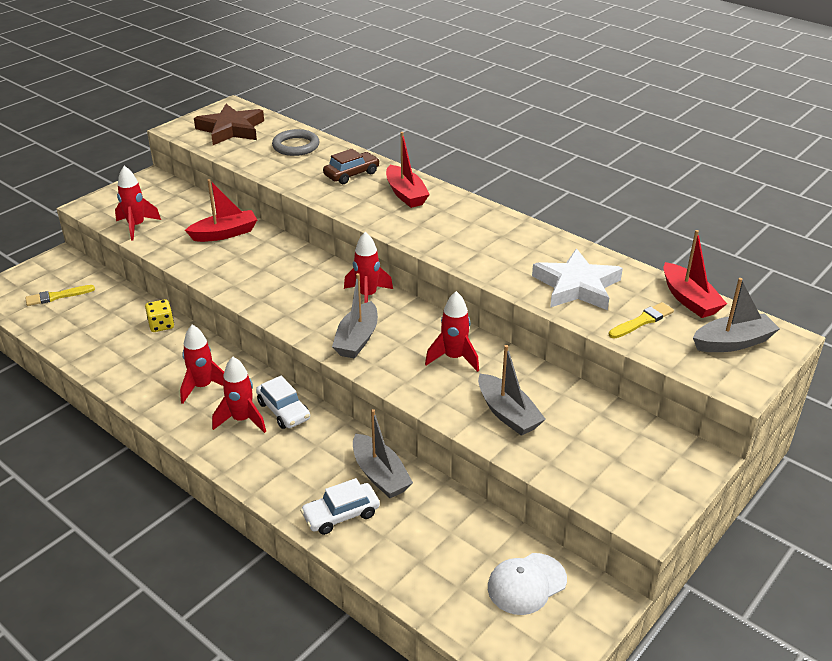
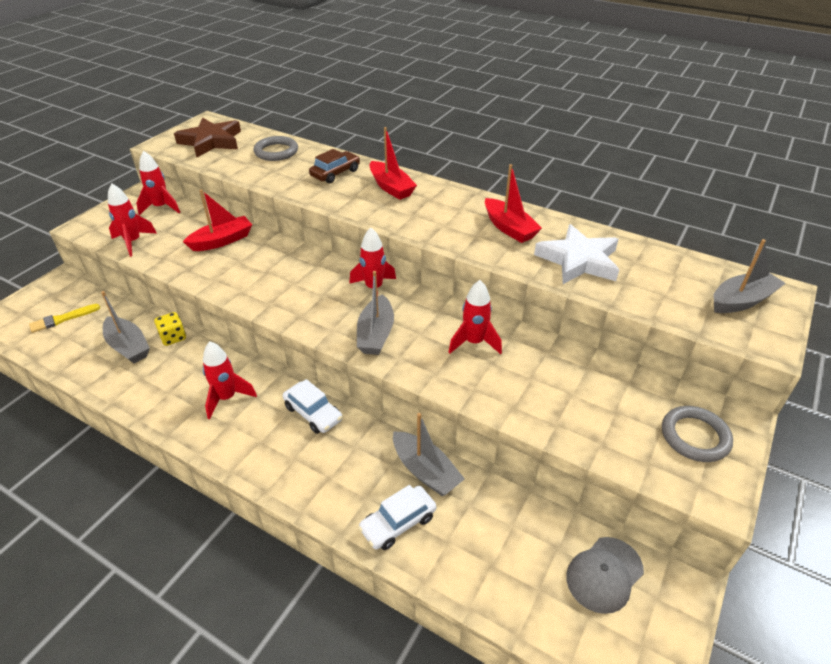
camera: 10 degrees left, 5 degrees up
(242, 420) = (274, 429): red rocket -> red rocket (161, 207)
(508, 414) = (544, 395): grey boat -> grey boat (128, 347)
(526, 584) = (604, 574): white cap -> grey cap
(642, 321) = (652, 288): yellow brush -> none
(647, 468) = (695, 436): none -> grey ring
(689, 299) = (684, 262): red boat -> red boat (509, 228)

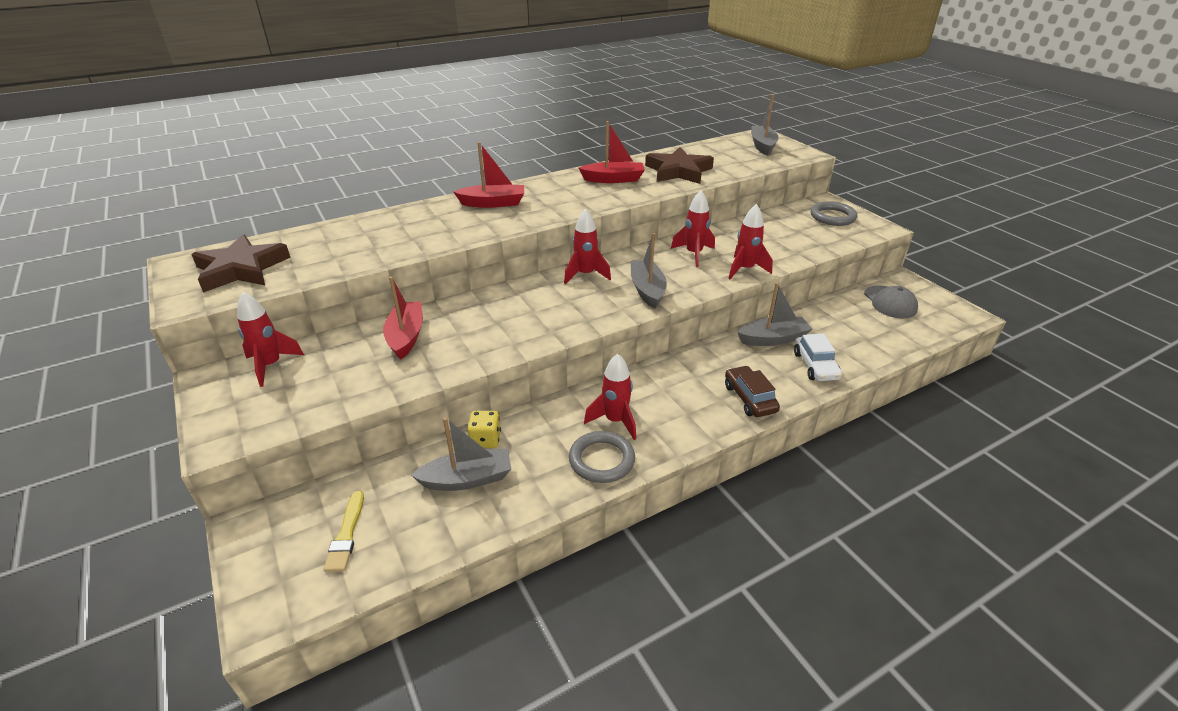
camera: 60 degrees left, 5 degrees down
(133, 242) = (322, 401): red rocket -> red rocket (745, 269)
(276, 152) = (335, 238): grey ring -> grey ring (601, 460)
(313, 413) = (674, 375): white car -> none
(335, 173) = (429, 220): brown car -> brown car (749, 398)
(376, 334) = (647, 290): grey boat -> grey boat turned 135 degrees counterclockwise
(578, 260) = (678, 171): white star -> brown star

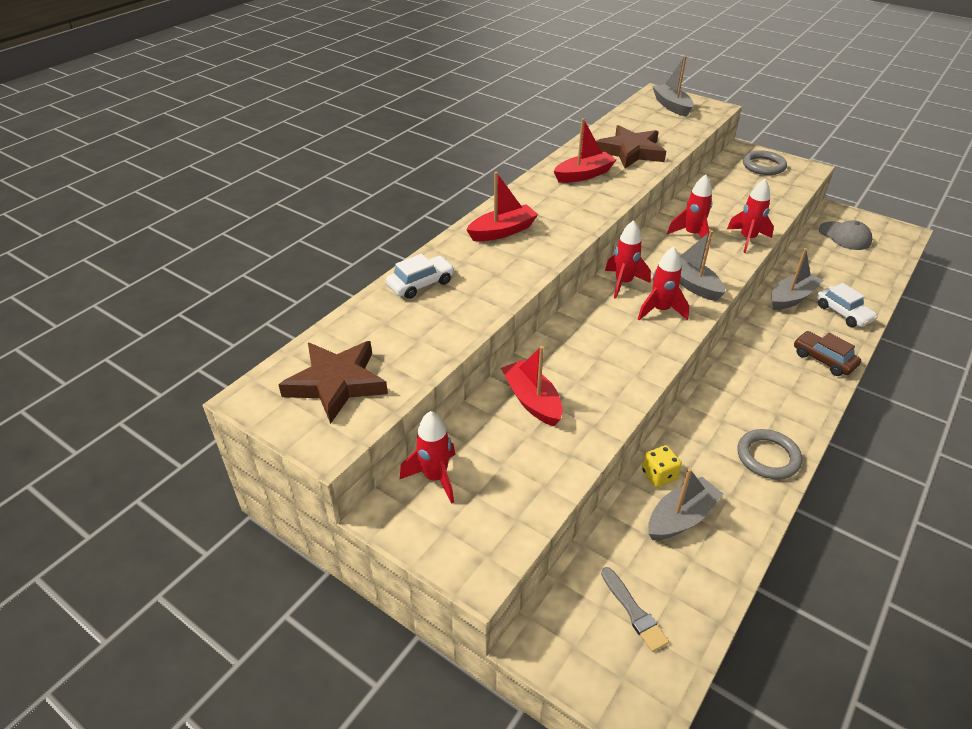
camera: 25 degrees left, 5 degrees up
(346, 534) = (634, 611): yellow brush -> grey brush
(384, 223) = (421, 284): none -> white car
(615, 421) = (744, 417): red rocket -> red rocket (660, 310)

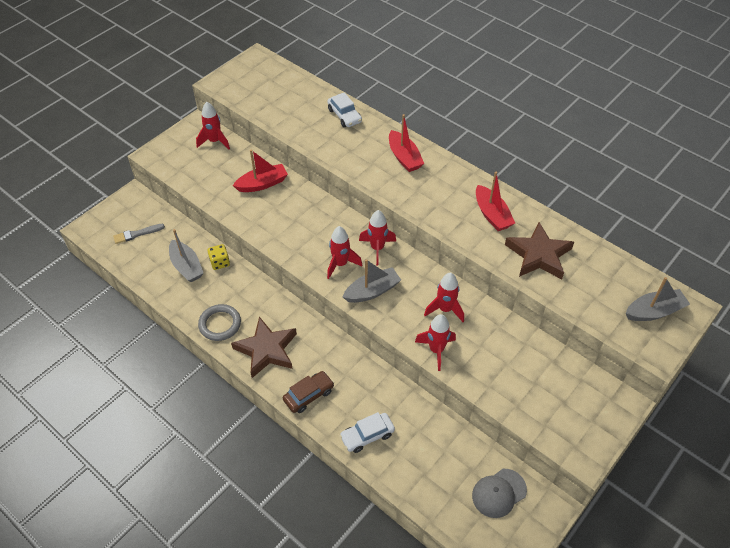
camera: 95 degrees right, 10 degrees up
(336, 383) = (260, 84): brown star -> brown star (266, 350)
(763, 166) = (586, 411): grey ring -> none
(792, 298) = (393, 401): grey boat -> none

